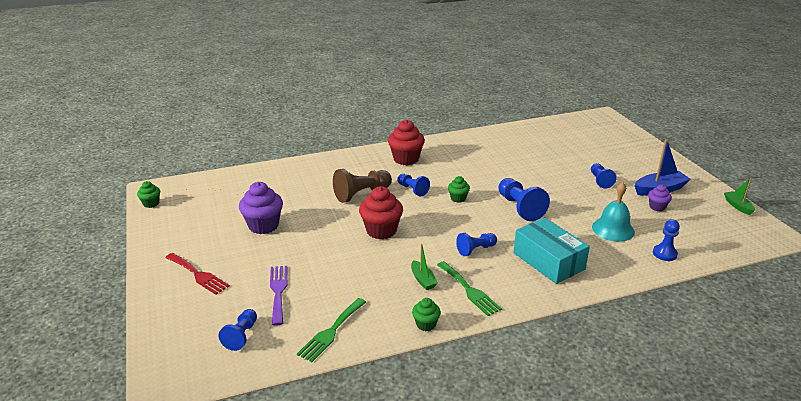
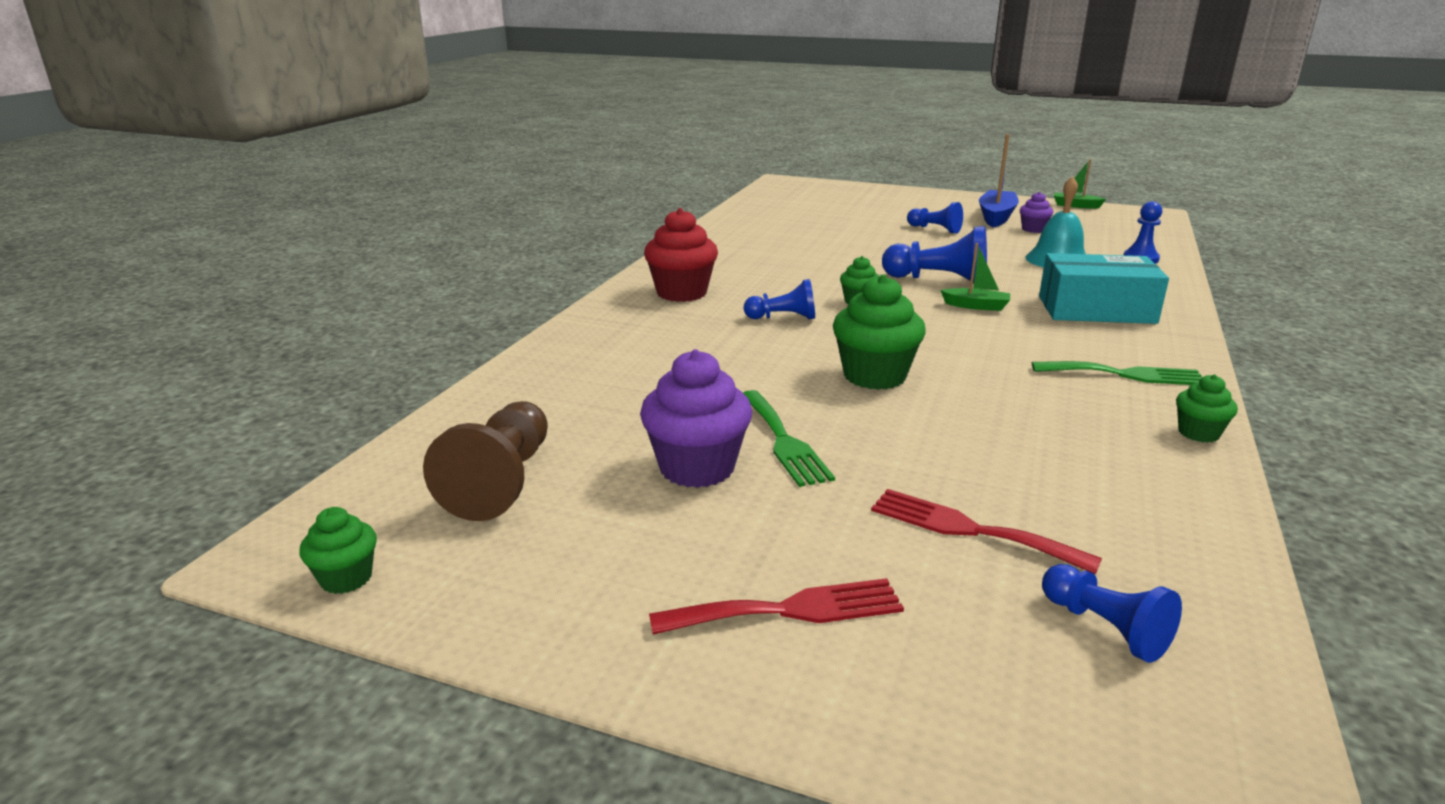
camera: 50 degrees left, 5 degrees down
(278, 291) = (970, 529): purple fork -> red fork
(331, 331) = (1162, 519): green fork -> green fork (783, 441)
(361, 194) = (732, 353): brown pawn -> brown pawn (501, 482)
(381, 231) = (874, 376): red cupcake -> green cupcake
(423, 280) = (1064, 394): green boat -> green boat (976, 306)
(476, 249) = (1017, 336): blue pawn -> none

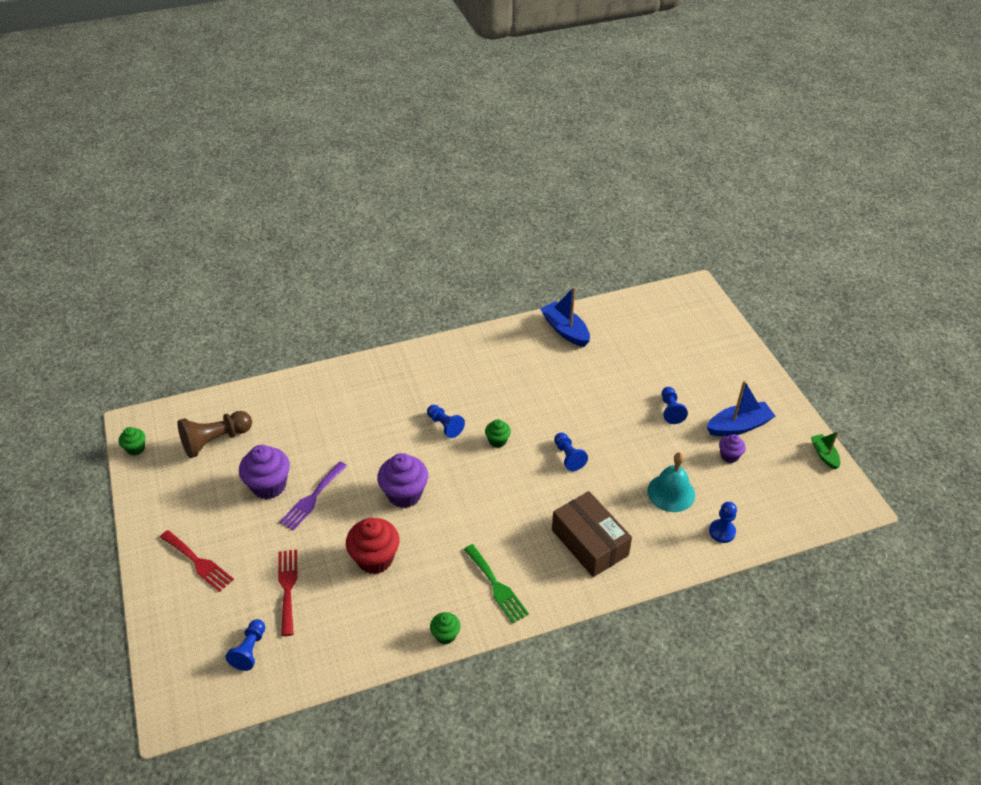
camera: 50 degrees right, 20 degrees up
(681, 293) = (440, 371): red cupcake -> red cupcake (375, 559)
(739, 230) = (565, 330): none -> blue boat
(783, 441) = (312, 498): green fork -> purple fork
(874, 376) = (404, 494): green cupcake -> purple cupcake
(939, 280) = (568, 456): blue pawn -> blue pawn, size x0.62
(976, 306) = (541, 490): green boat -> none
(1096, 310) = (589, 542): turquoise box -> brown box

